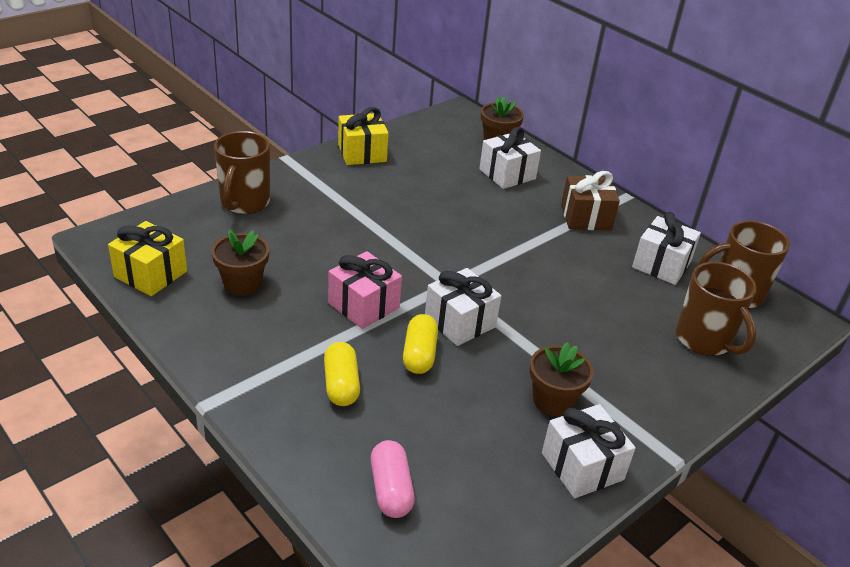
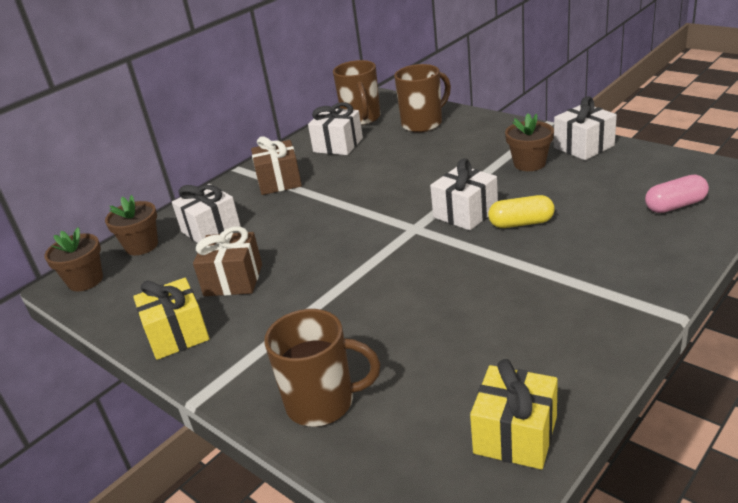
camera: 90 degrees left, 5 degrees down
(242, 283) = (488, 351): brown flower pot -> brown flower pot (85, 280)
(341, 384) = (588, 251): yellow capsule -> none
(364, 305) = (474, 265): pink gift -> none
(419, 180) = (233, 280): none -> brown gift

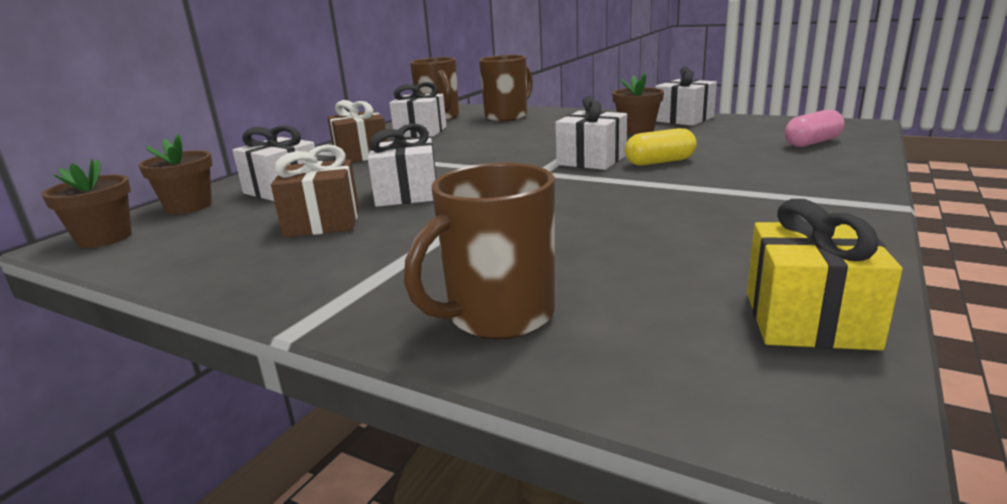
camera: 15 degrees left, 10 degrees down
(177, 334) = (249, 272): yellow gift -> none
(301, 249) = (407, 194): none -> white gift
(323, 403) = (498, 316): brown mug -> brown mug turned 150 degrees clockwise

